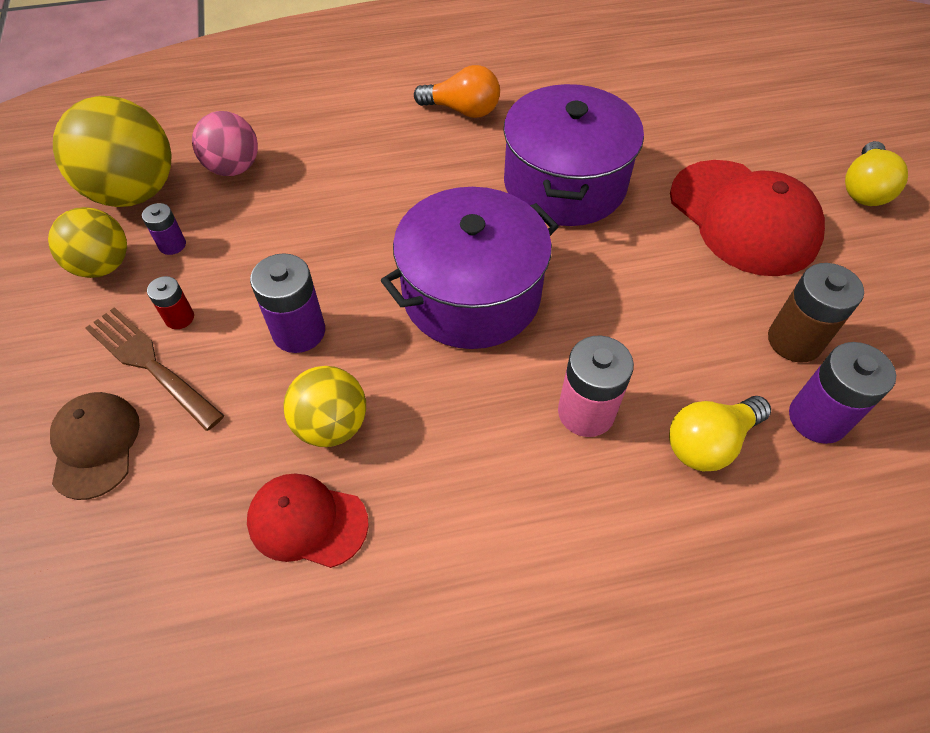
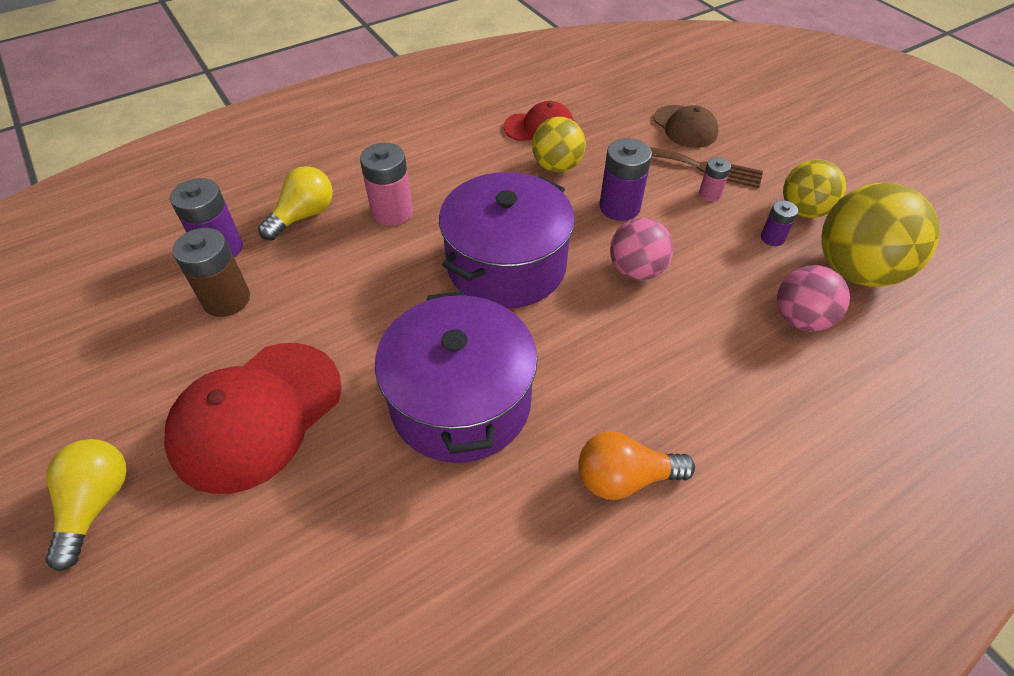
camera: 160 degrees right, 5 degrees down
(179, 318) = (709, 194): red battery -> pink battery
(340, 250) = (636, 270): none -> pink ball
(743, 217) = (257, 415): red cap -> red cap turned 90 degrees counterclockwise

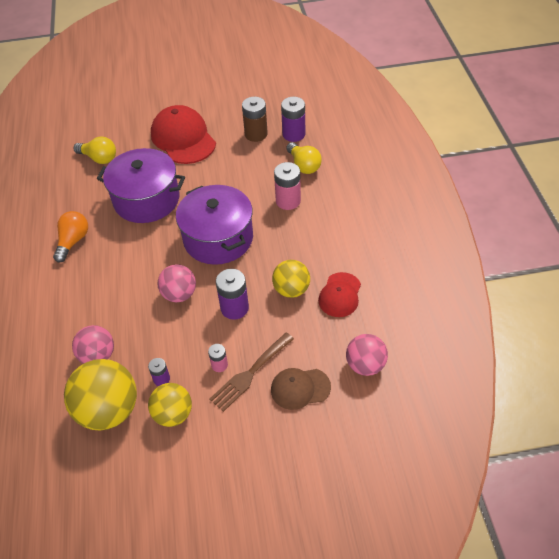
camera: 115 degrees right, 0 degrees up
(96, 504) = (172, 98): yellow light bulb -> yellow light bulb (99, 158)
(621, 92) = (365, 365): none -> pink ball

